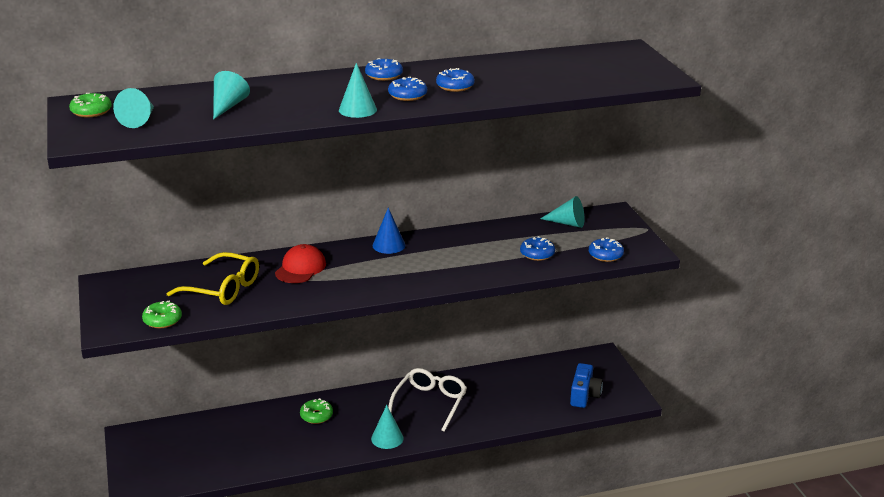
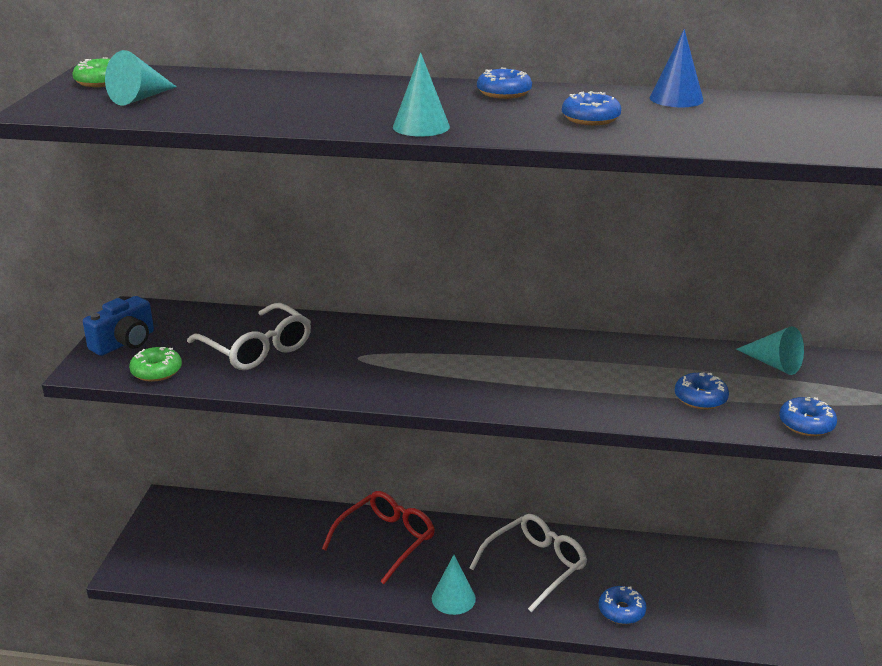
camera: 25 degrees right, 0 degrees up
(222, 288) = (256, 349): yellow glasses -> white glasses
(228, 106) = (262, 99): turquoise cone -> none
(300, 268) = (368, 345): red cap -> none
(316, 416) = (386, 541): green donut -> red glasses
(389, 245) = (501, 340): blue cone -> blue cone (676, 99)
(407, 95) = (510, 120): blue donut -> blue donut (621, 611)
(584, 395) = (756, 618): blue camera -> blue camera (125, 342)

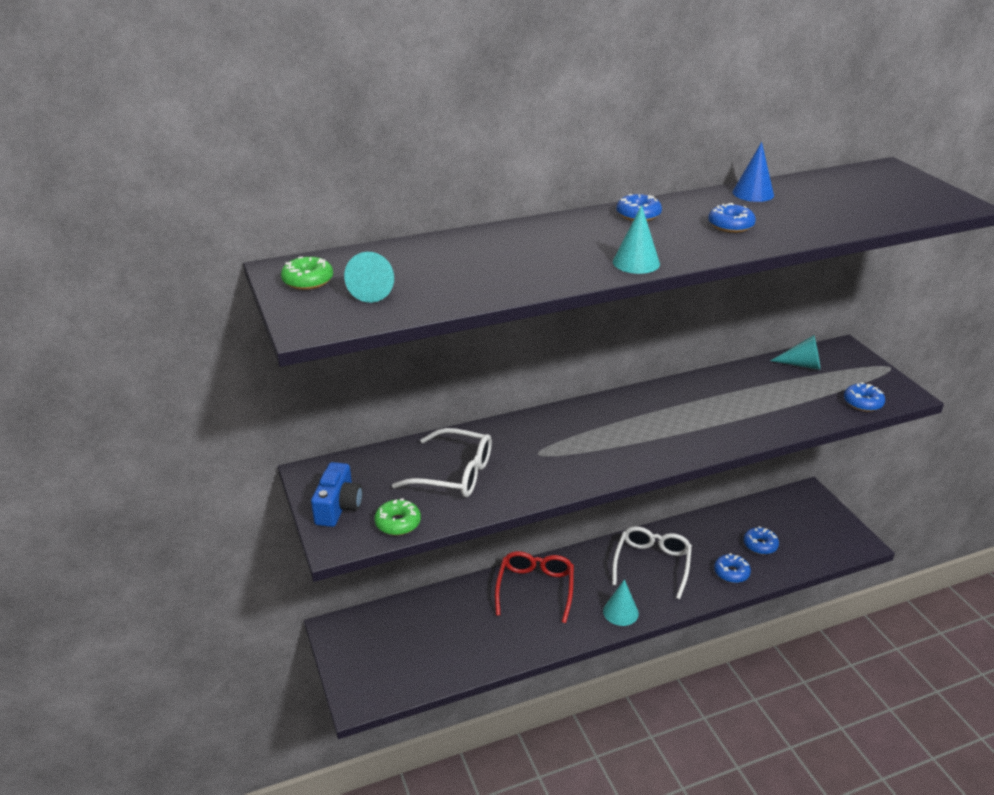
camera: 30 degrees left, 5 degrees up
(700, 398) = (788, 406): blue donut -> blue donut (760, 545)

